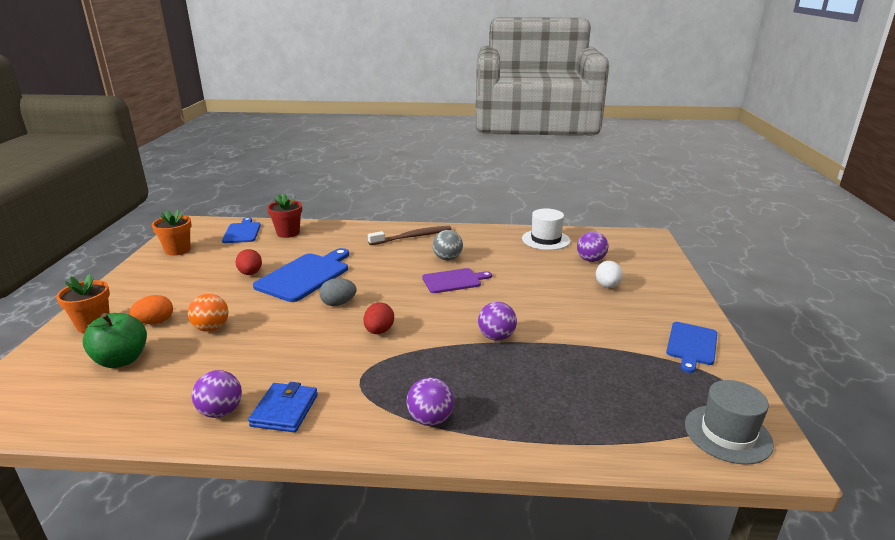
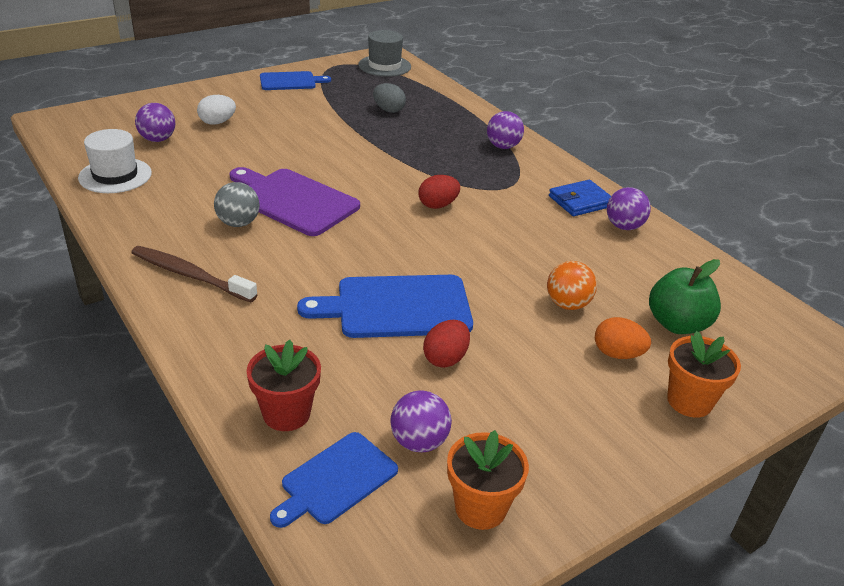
camera: 130 degrees left, 10 degrees up
(338, 303) = (424, 250): grey egg -> grey egg (388, 110)
(454, 281) = (293, 200): purple cutting board -> purple cutting board, size x1.60
(496, 337) = (373, 150): purple ball -> purple ball (419, 442)

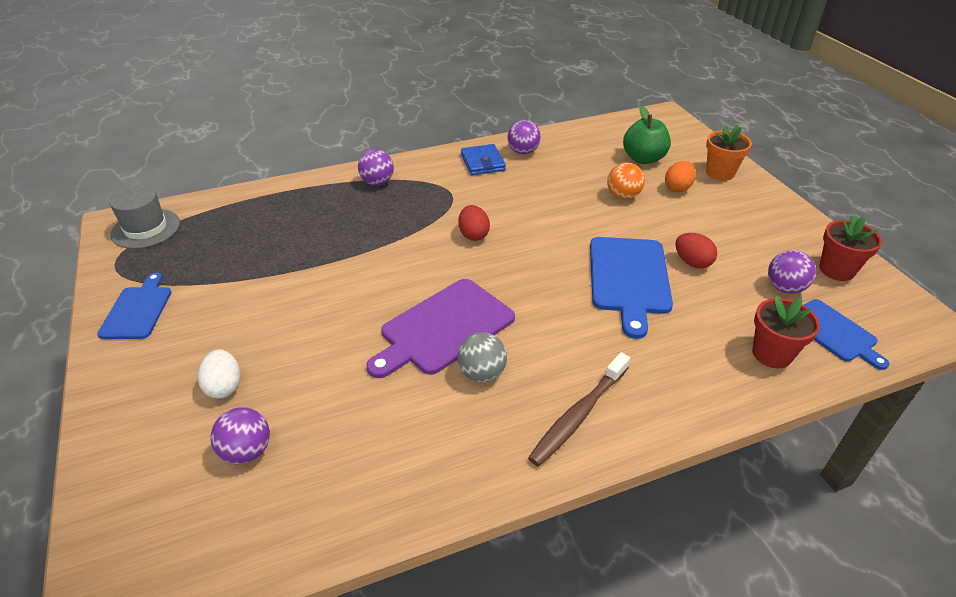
camera: 75 degrees left, 5 degrees up
(115, 175) = (337, 497): white hat -> none
(388, 110) = (265, 240): grey egg -> none
(480, 508) = (836, 270): orange flower pot -> red flower pot

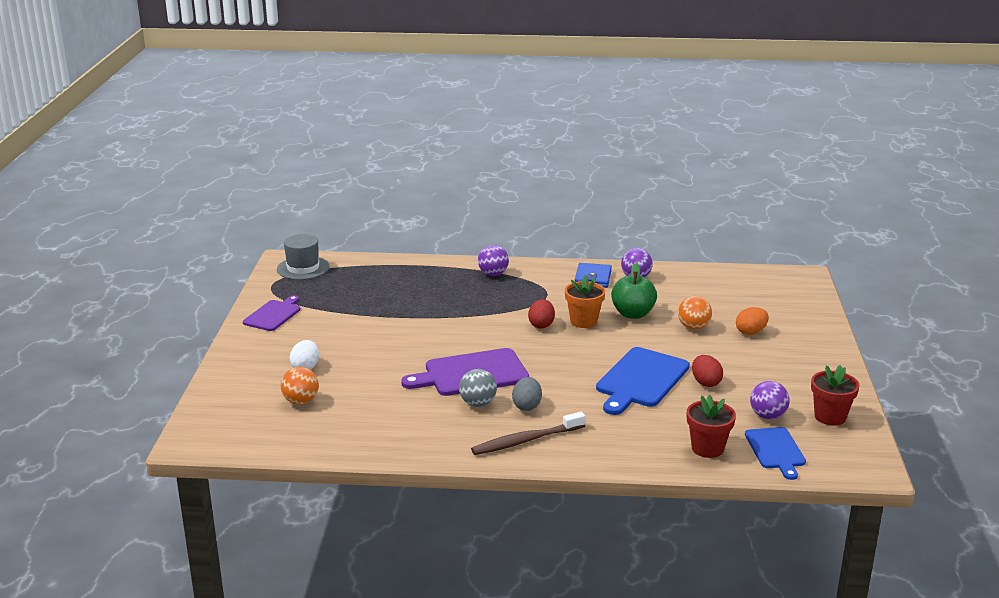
camera: 25 degrees right, 15 degrees down
(137, 310) = (273, 315): blue cutting board -> purple cutting board
(247, 451) = (301, 401): purple ball -> orange ball
(540, 357) = (527, 406): none -> grey egg
(643, 159) = (742, 305): green apple -> green apple (633, 314)
(720, 173) = (805, 330): orange flower pot -> orange flower pot (583, 321)

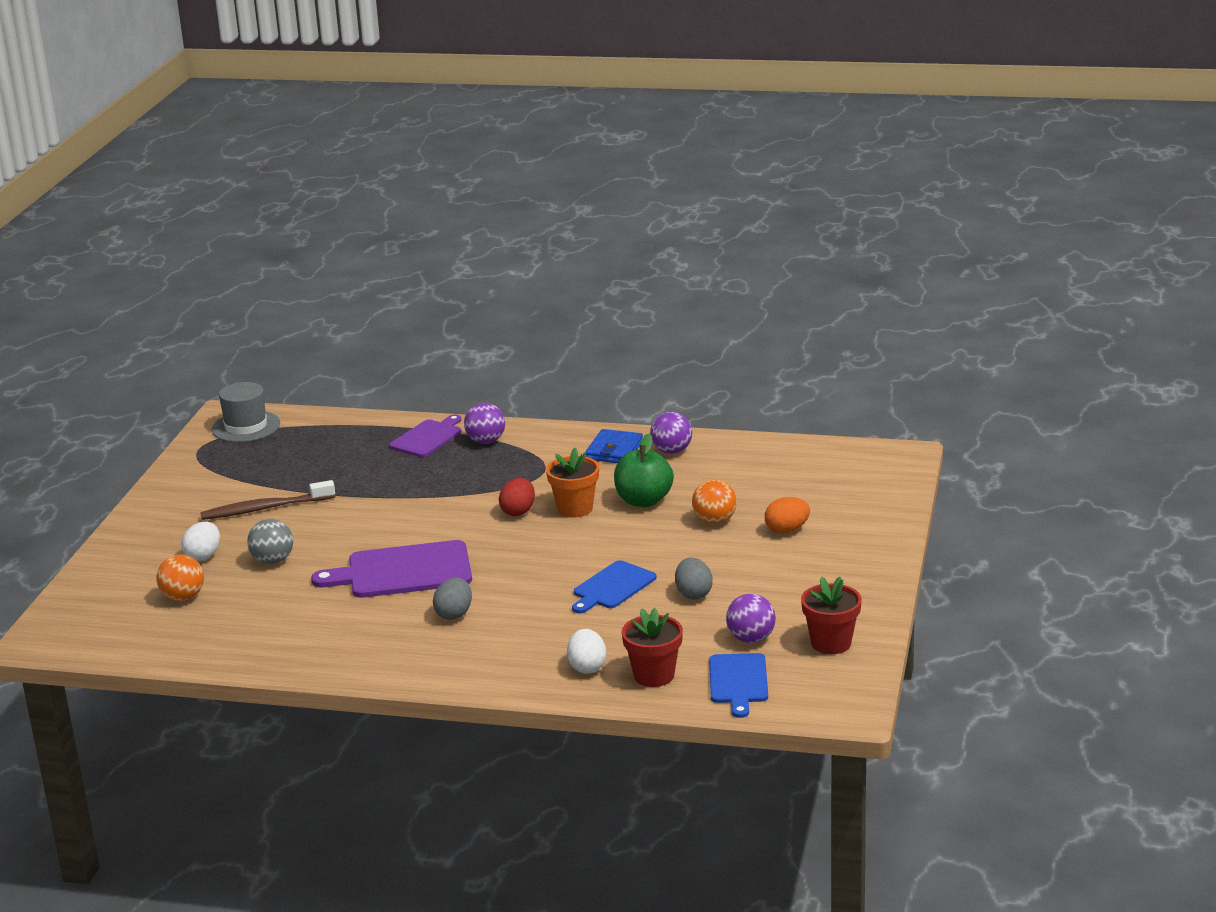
camera: 10 degrees right, 0 degrees up
(273, 315) = (188, 487): purple cutting board -> purple cutting board (427, 437)
(478, 403) = (395, 609): grey ball -> grey ball (273, 561)
(526, 440) = (435, 656): brown toothbrush -> brown toothbrush (265, 508)
(641, 380) = (612, 587): blue cutting board -> blue cutting board, size x0.62
(652, 444) = (587, 667): none -> white egg
(705, 383) = (693, 594): red egg -> grey egg

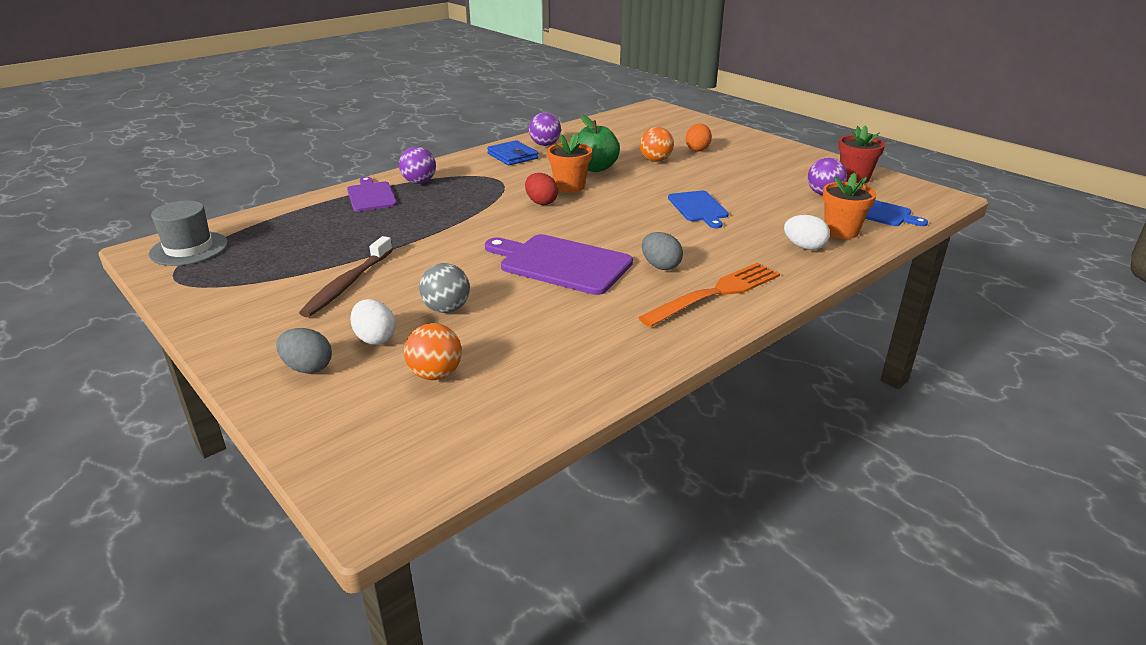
camera: 55 degrees left, 5 degrees up
(403, 571) = (561, 263): purple cutting board -> purple cutting board turned 90 degrees clockwise
(432, 655) = (715, 293): none -> orange fork
(654, 675) = (841, 231): red flower pot -> orange flower pot
(693, 594) = (742, 191): grey egg -> grey egg (308, 368)

